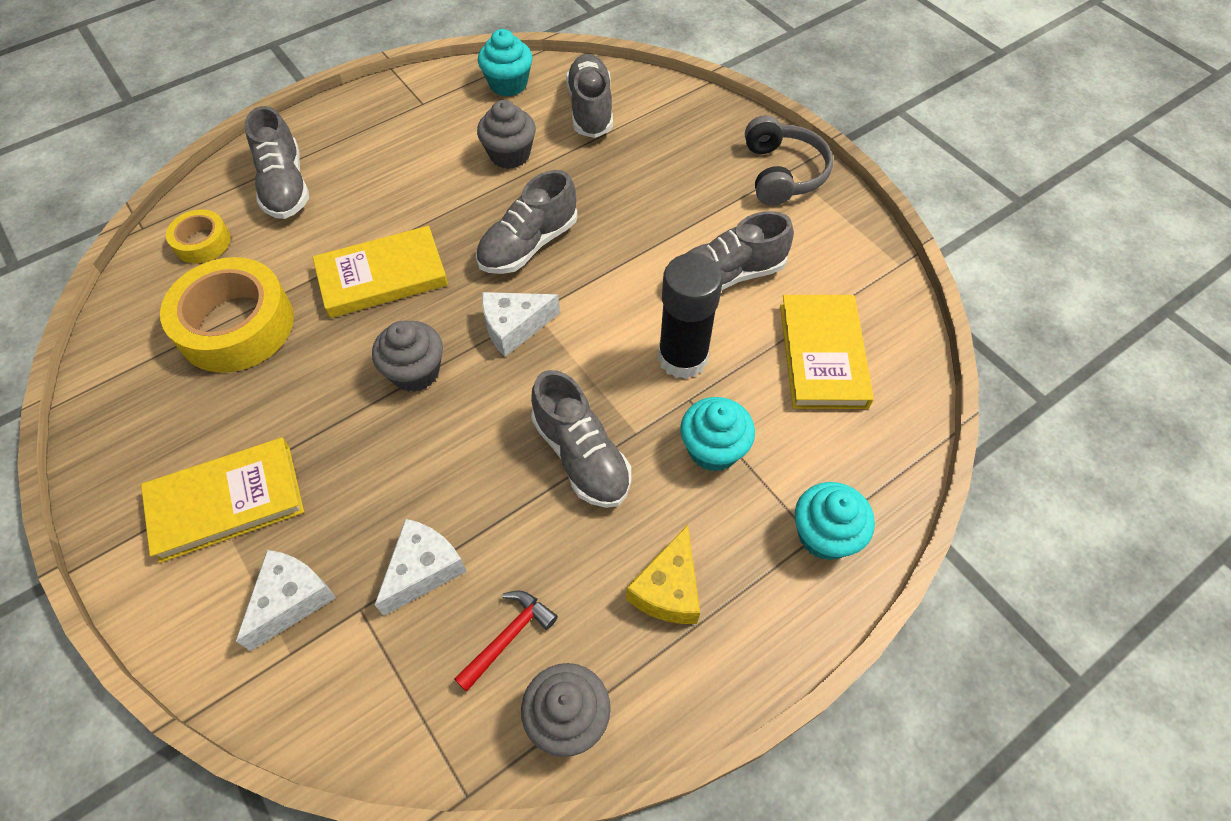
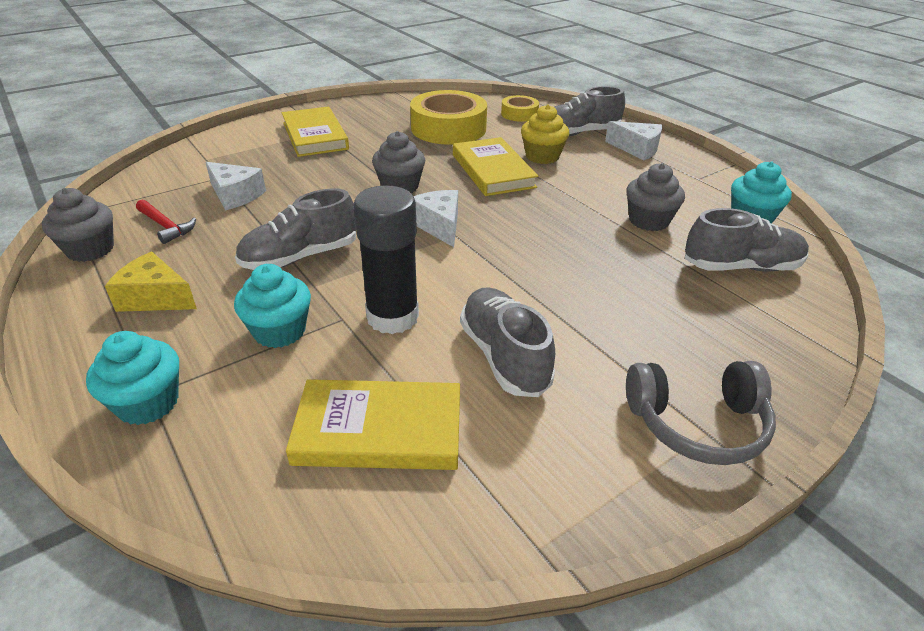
camera: 90 degrees right, 20 degrees down
(291, 600) = (239, 157): white cheese -> white cheese (636, 149)
(348, 226) = (542, 156): none -> yellow cupcake
(528, 245) = (534, 231): grey shoe -> none

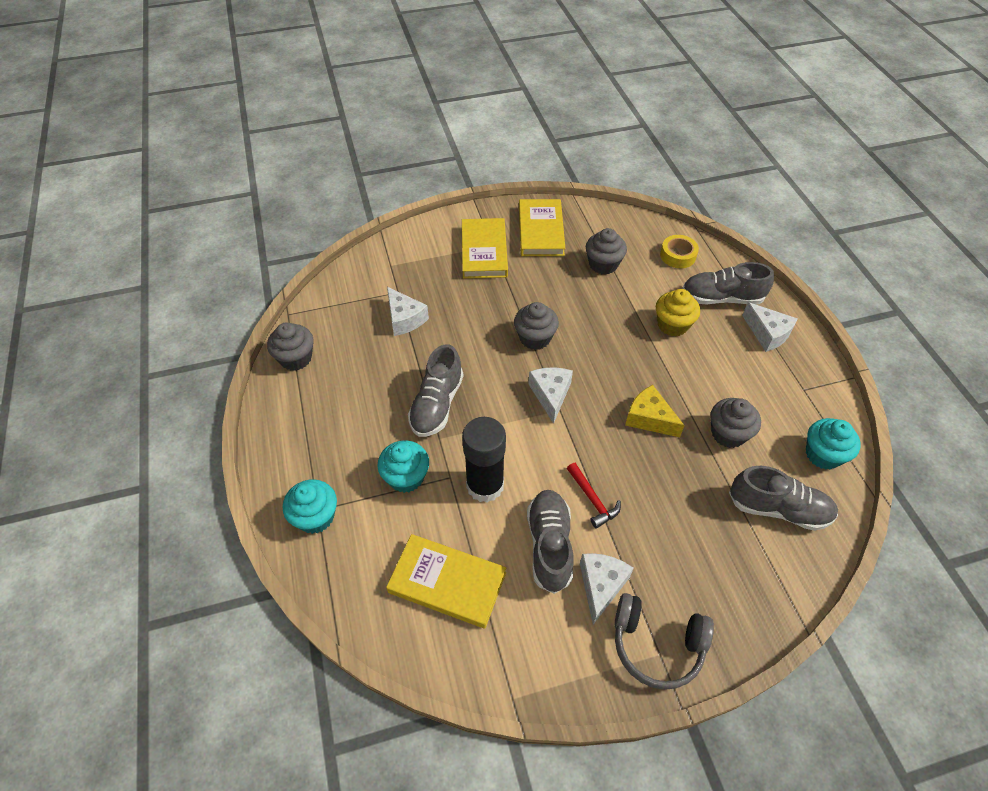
camera: 20 degrees right, 15 degrees up
(155, 297) = (332, 421): yellow cheese -> yellow cheese (649, 418)
(166, 226) = (349, 344): red hammer -> red hammer (592, 499)
(300, 257) = (437, 404): grey shoe -> grey shoe turned 60 degrees counterclockwise
(448, 128) = (603, 264): yellow tape -> grey cupcake
(493, 171) = (620, 335): yellow book -> yellow book (541, 231)
(591, 380) = (601, 586): none -> white cheese

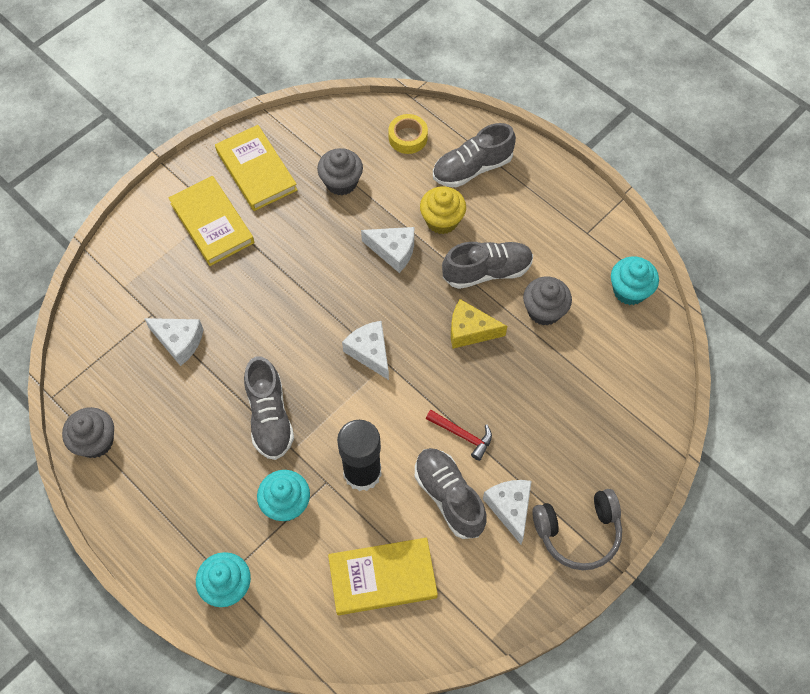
camera: 30 degrees left, 10 degrees up
(535, 338) = (321, 299): grey cupcake -> none
(767, 333) = (530, 188): white cheese -> white cheese (393, 251)
(778, 509) = (616, 361): grey shoe -> grey shoe (487, 271)

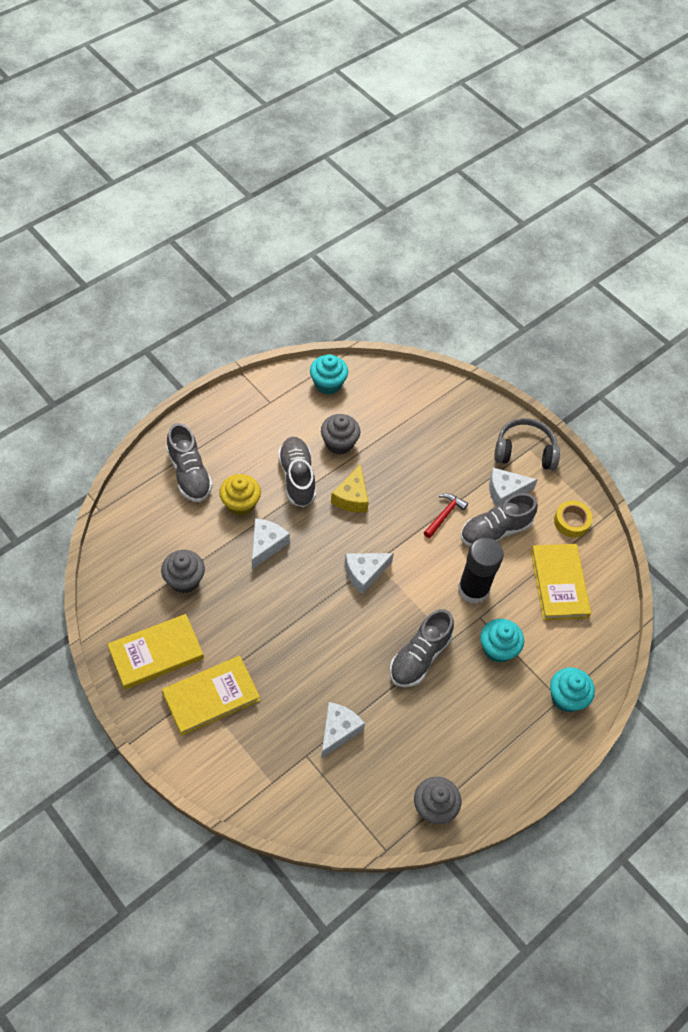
camera: 90 degrees left, 5 degrees down
(269, 417) = (419, 657): grey shoe -> grey shoe turned 135 degrees clockwise
(408, 137) = (144, 520): yellow tape -> yellow tape (571, 521)
(578, 532) = (524, 451): grey headphones -> grey headphones turned 75 degrees counterclockwise

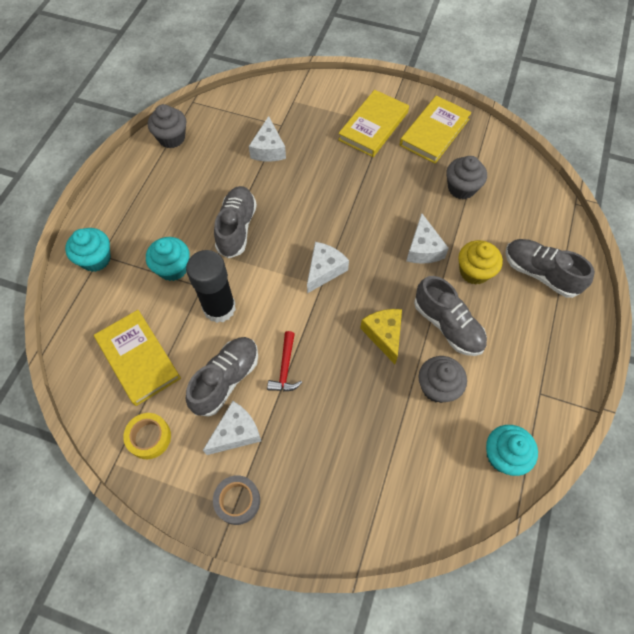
camera: 155 degrees right, 5 degrees up
(524, 451) = (237, 501): grey headphones -> grey tape

